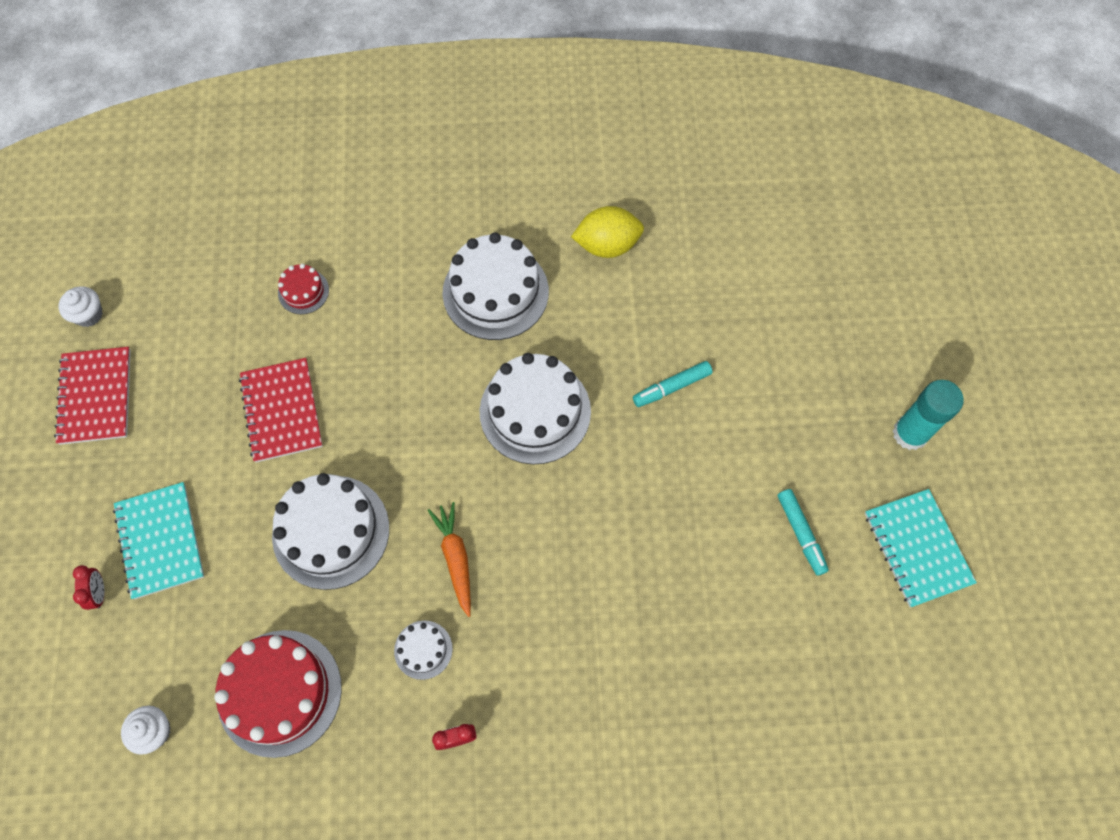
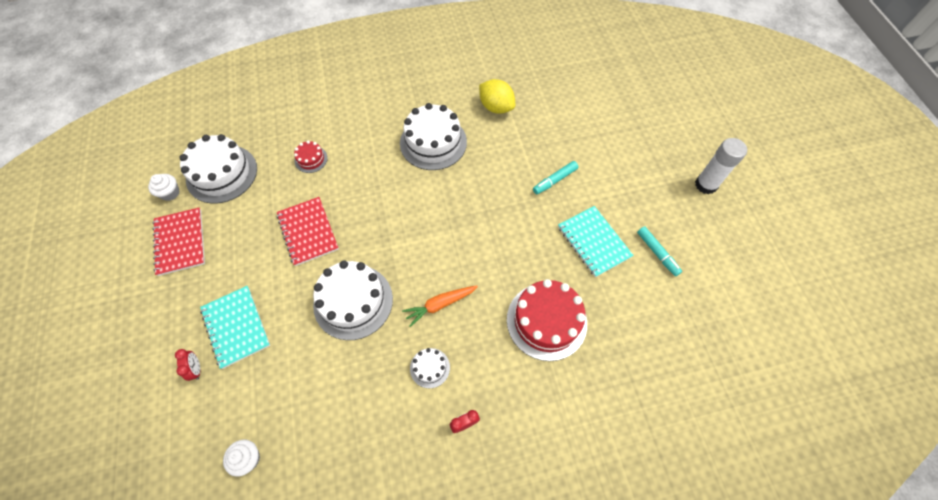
camera: 10 degrees left, 5 degrees down
(279, 692) = (335, 414): red cake -> red cake (546, 321)
(455, 558) = (440, 305): orange carrot -> orange carrot turned 90 degrees counterclockwise
(535, 411) = (473, 207): white cake -> white cake (222, 174)
(607, 245) = (496, 107): yellow lemon -> yellow lemon turned 60 degrees clockwise
(910, 433) = (706, 185): turquoise glue stick -> white glue stick
(917, 548) = (731, 250): turquoise notebook -> turquoise notebook (594, 242)

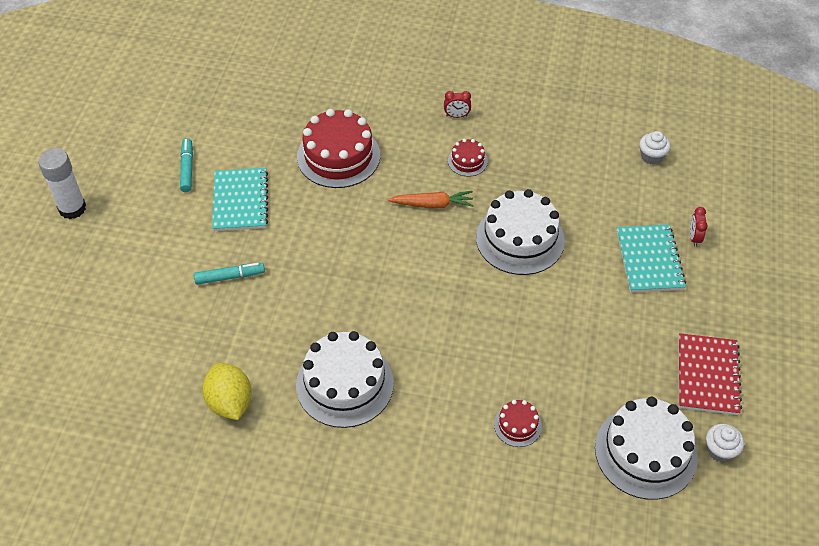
camera: 155 degrees left, 10 degrees down
(308, 232) = (548, 329): red notebook -> none
(430, 368) = (467, 161): white cake -> red cake

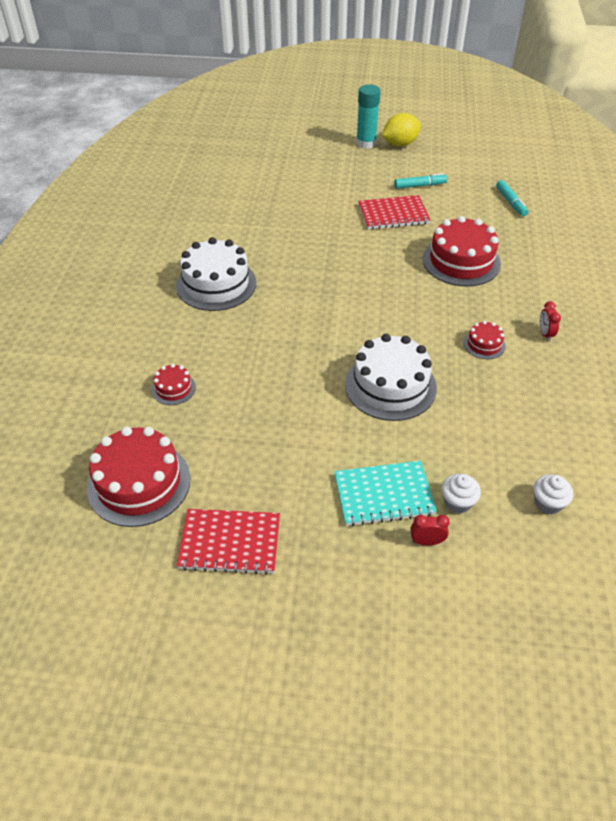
camera: 85 degrees right, 5 degrees down
(72, 208) = (366, 143): white glue stick -> turquoise glue stick
(230, 277) = (315, 218): turquoise marker -> turquoise marker (511, 202)
(230, 402) = (199, 230): yellow lemon -> yellow lemon (400, 144)
(240, 201) = (393, 214): turquoise notebook -> red notebook
(432, 204) = (419, 323): orange carrot -> none
(645, 452) = (139, 483): white cake -> red cake
(720, 450) = (136, 548): white cupcake -> white cupcake (457, 502)

